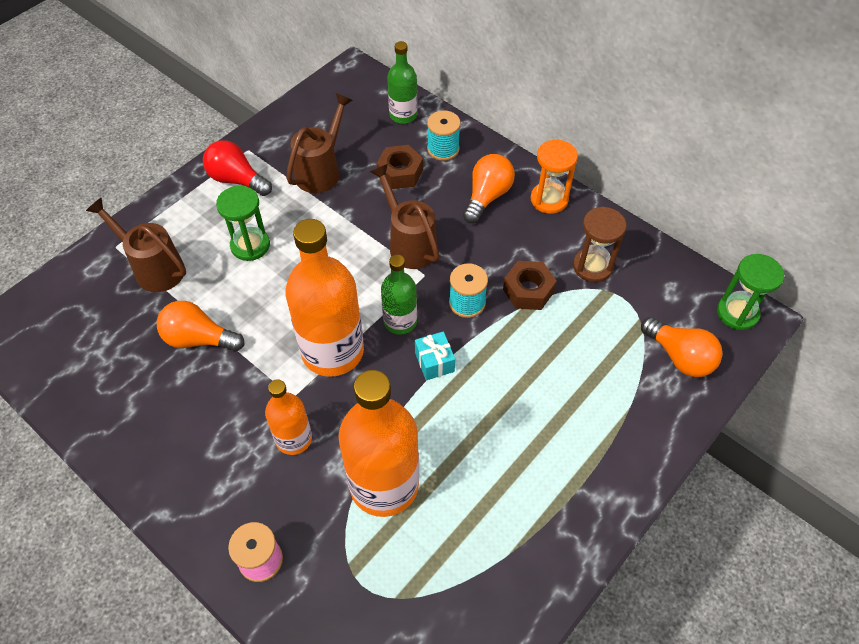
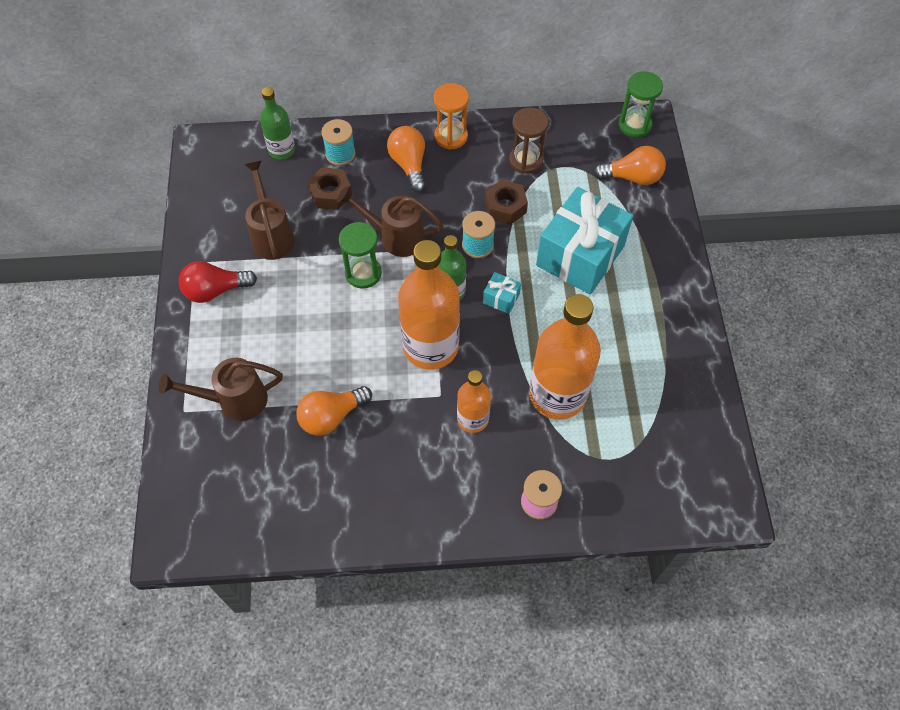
camera: 45 degrees left, 5 degrees up
(250, 245) = (286, 327): green hourglass -> green hourglass (363, 273)
(547, 384) = (580, 255): none -> turquoise gift

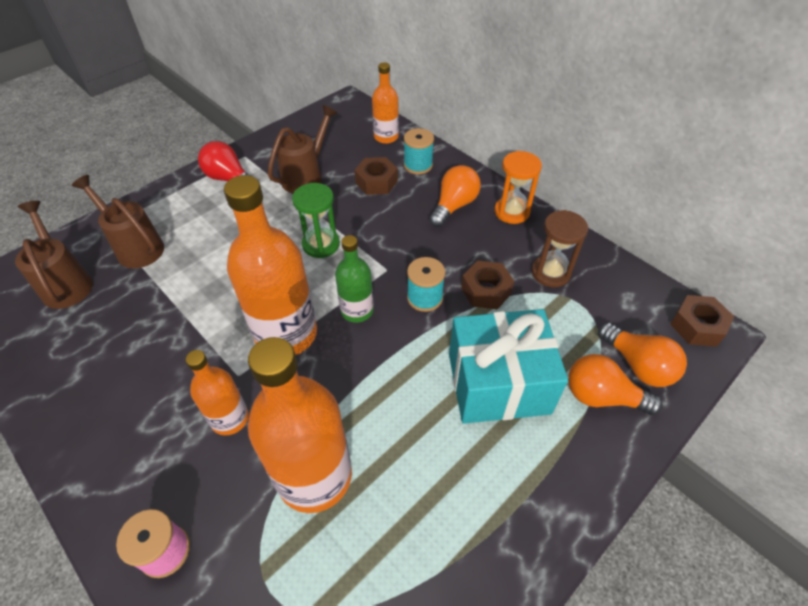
camera: 50 degrees right, 10 degrees down
(282, 150) = (386, 137): green bottle -> orange bottle
(331, 416) = (160, 313): orange light bulb -> orange light bulb (602, 396)
(395, 237) = (376, 241): brown watering can -> brown watering can (66, 283)
(501, 298) = (385, 352): turquoise gift -> none
(634, 125) = (697, 326): green hourglass -> brown nut

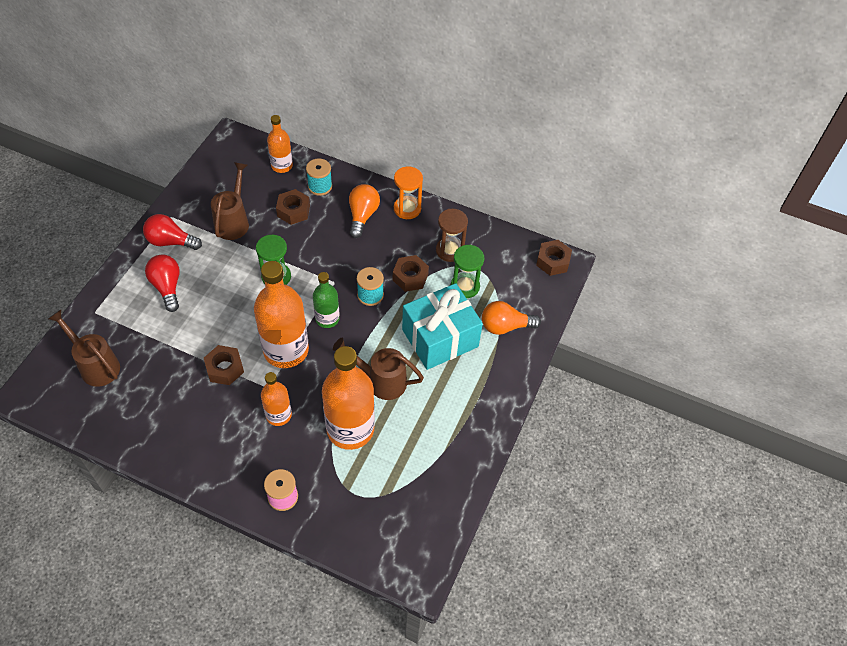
camera: 25 degrees left, 5 degrees up
(136, 247) = (131, 321): brown watering can -> brown watering can (381, 381)
(196, 222) = (167, 287): none -> red light bulb
(201, 333) = (225, 368): none -> brown nut
(557, 323) = (465, 286): none -> green hourglass
(638, 365) = (522, 299): orange light bulb -> none

